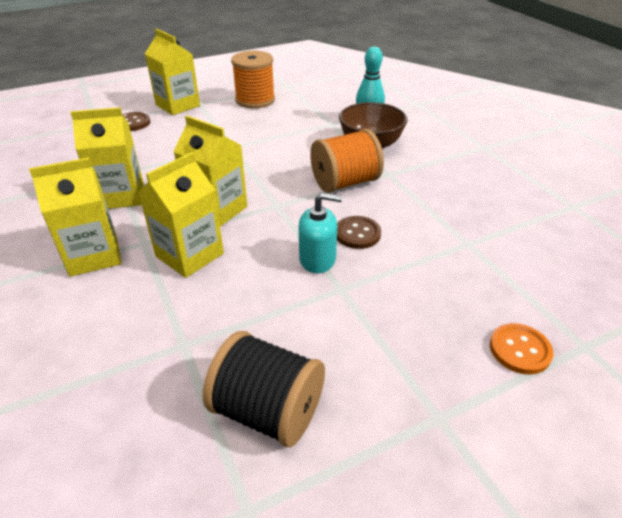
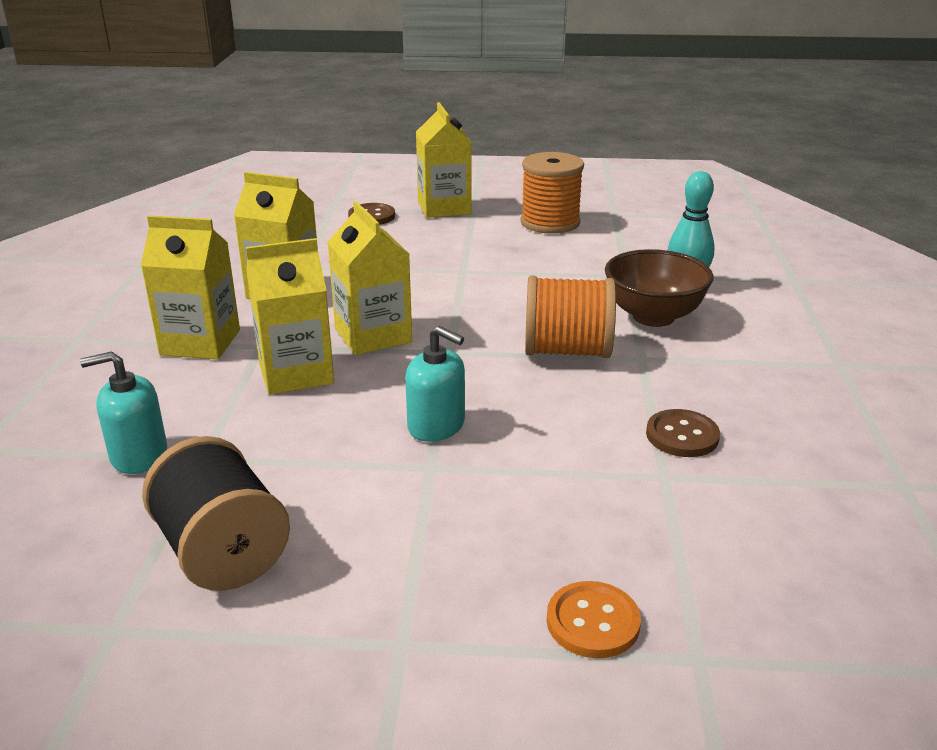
camera: 30 degrees right, 10 degrees down
(131, 363) = (139, 455): none -> turquoise soap dispenser
(357, 234) = (518, 414): brown button -> brown button (682, 436)

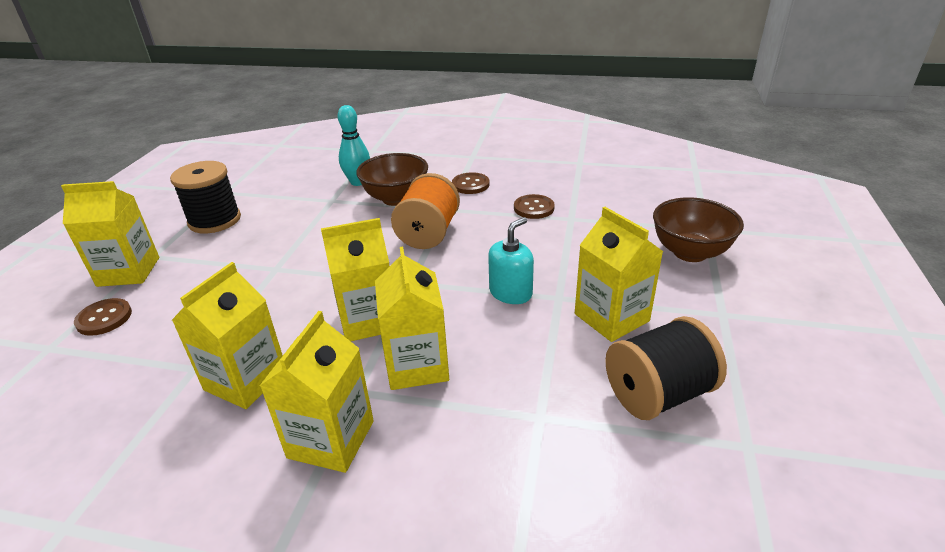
camera: 80 degrees left, 5 degrees up
(139, 455) = (533, 463): turquoise soap dispenser -> none
(385, 516) = (611, 317): none -> yellow carton
(550, 222) = (215, 220): orange spool -> black spool
(593, 622) = (690, 252): orange button -> brown bowl
(731, 371) = (470, 185): none -> brown button

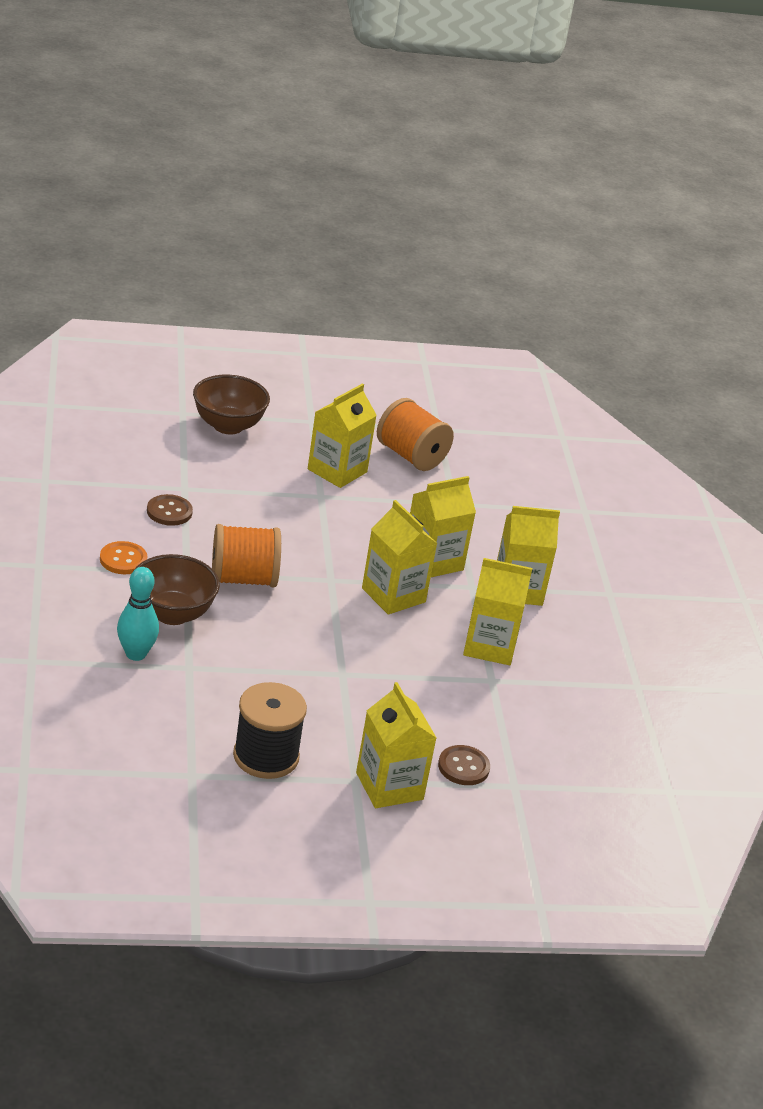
camera: 115 degrees left, 0 degrees up
(470, 185) = (123, 559): brown button -> orange button
(511, 292) = (324, 521): turquoise soap dispenser -> none
(658, 394) = (411, 456): black spool -> orange spool

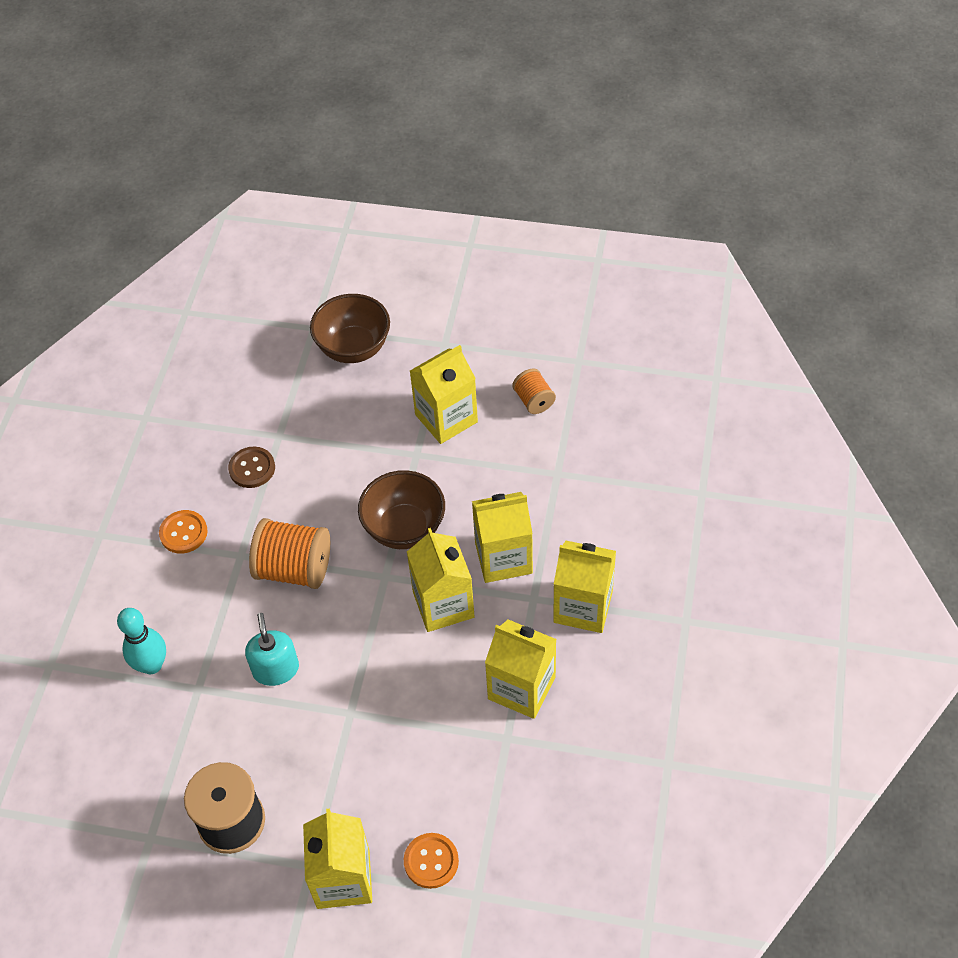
camera: 25 degrees right, 20 degrees up
(172, 614) = (206, 612): brown bowl -> brown bowl (404, 528)
(258, 649) = (275, 669): none -> turquoise soap dispenser
(411, 456) = (534, 400): orange spool -> orange spool, size x0.55
(463, 767) = (431, 861): brown button -> orange button

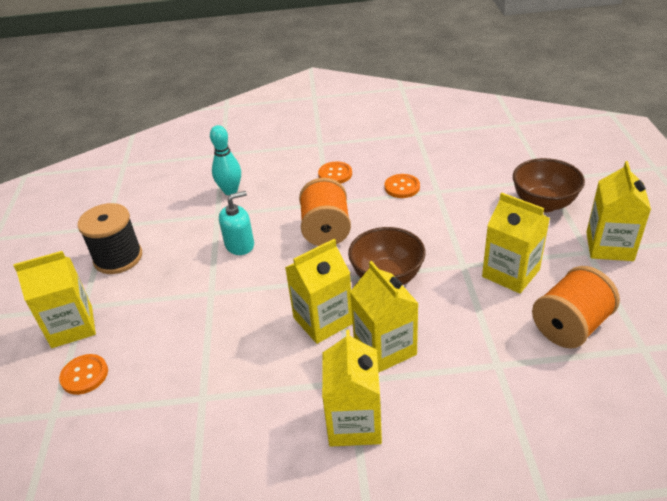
camera: 75 degrees right, 15 degrees down
(252, 468) = (402, 187): brown button -> orange button
(521, 688) = (254, 396): yellow carton -> yellow carton (609, 246)
(534, 400) = (570, 326): orange spool -> orange spool, size x1.80

